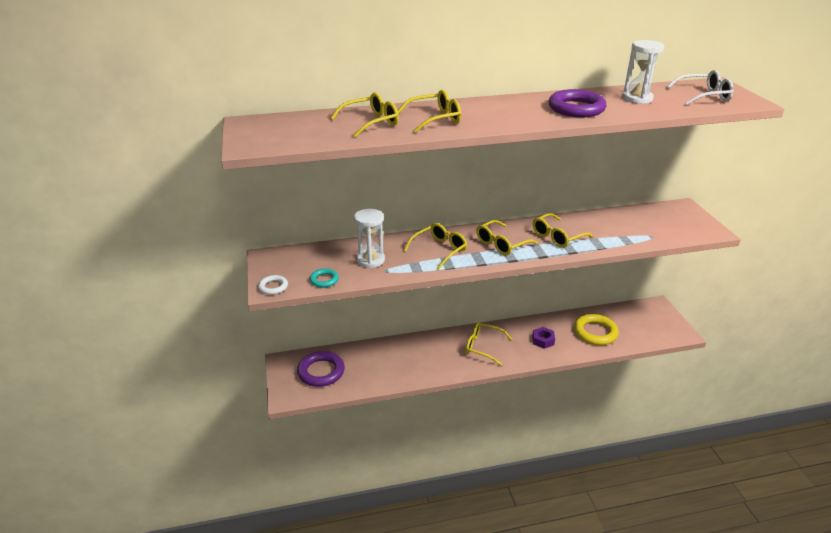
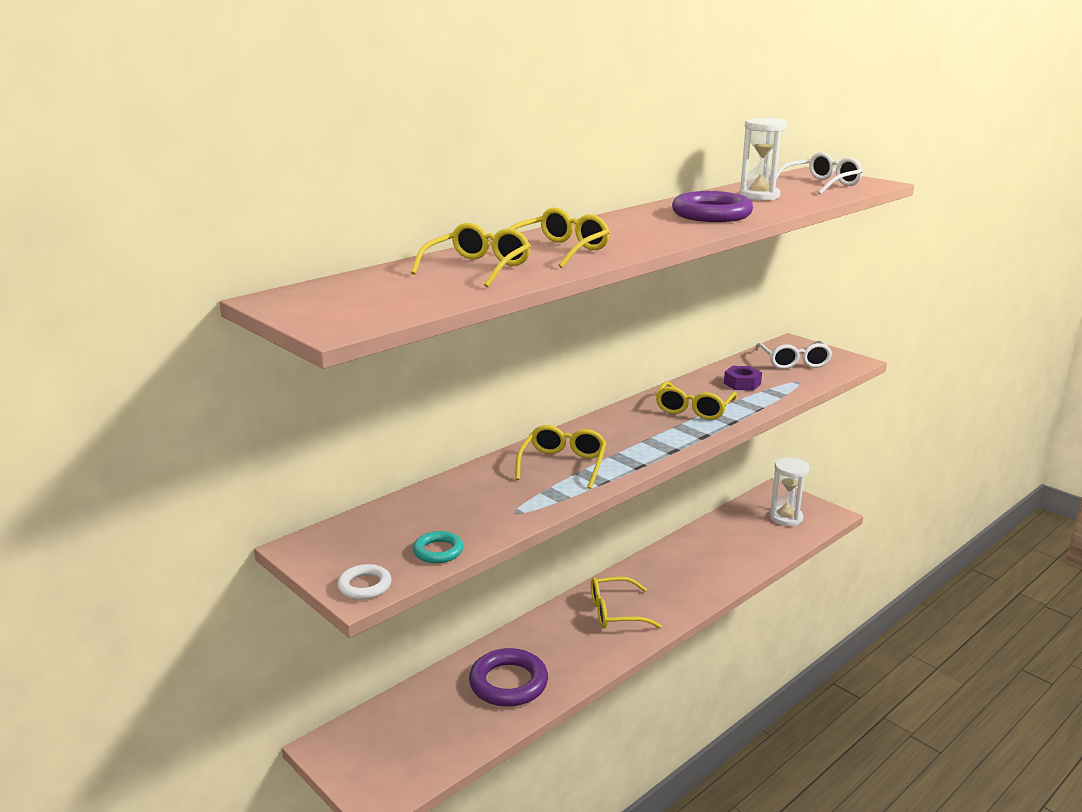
camera: 30 degrees left, 10 degrees down
(321, 372) = (405, 737): purple ring -> purple ring (508, 683)
(370, 260) = (479, 504): white hourglass -> white hourglass (785, 518)
(501, 244) = (636, 435): yellow glasses -> none
(543, 340) = (684, 577): purple nut -> purple nut (742, 383)
(595, 332) = (736, 546): yellow ring -> none
(667, 221) = (794, 362): none -> white glasses

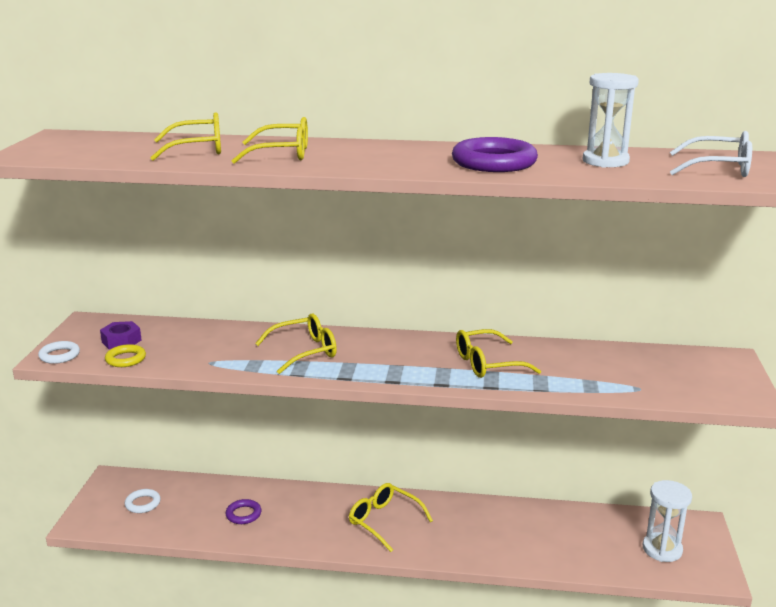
camera: 50 degrees right, 0 degrees up
(404, 741) = (143, 503): none -> white ring
(438, 551) = (125, 359): turquoise ring -> yellow ring
(508, 683) = (243, 514): purple ring -> purple ring, size x0.53
(742, 383) = (581, 366): purple nut -> purple nut (121, 341)
(794, 362) = (683, 372): white glasses -> none

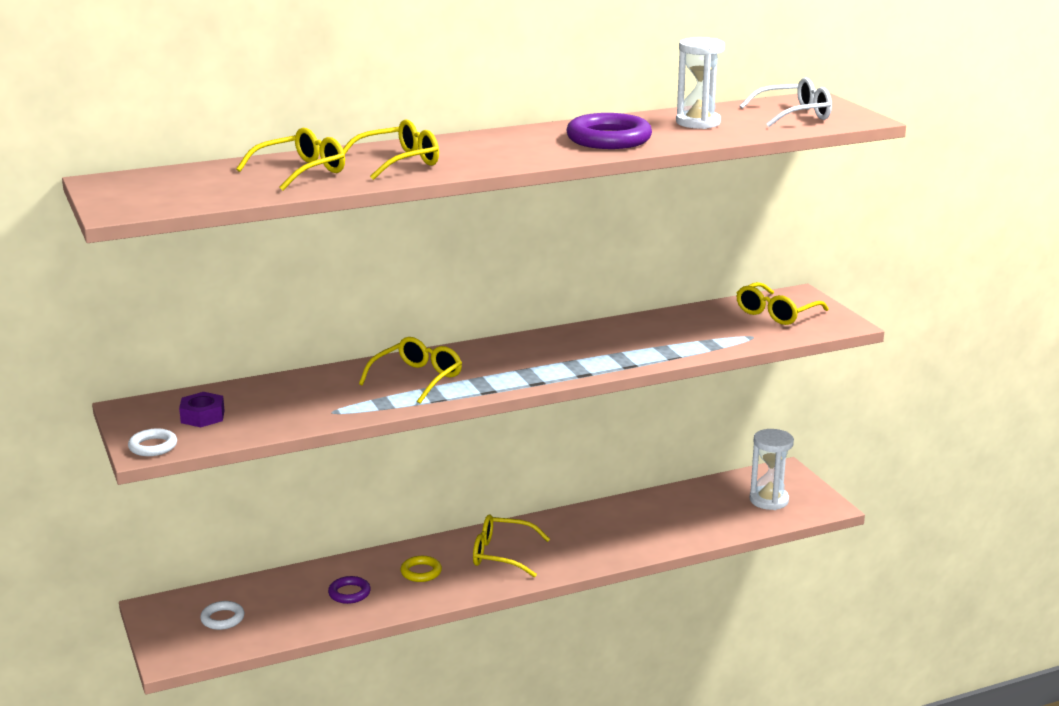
camera: 30 degrees left, 0 degrees up
(125, 359) = (236, 431): yellow ring -> yellow ring (421, 572)
(487, 364) = (604, 348): yellow glasses -> yellow glasses (776, 313)

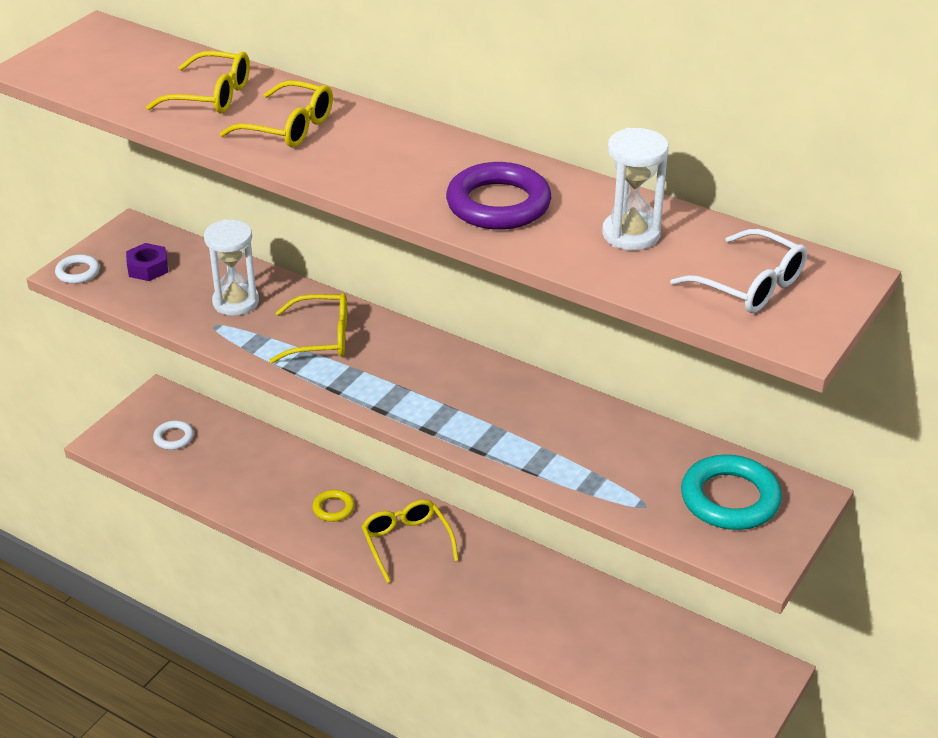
camera: 55 degrees right, 15 degrees up
(349, 593) = (266, 485): purple ring -> none
(769, 500) = (694, 686): white hourglass -> white hourglass (236, 302)
(776, 313) = (730, 499): yellow glasses -> turquoise ring

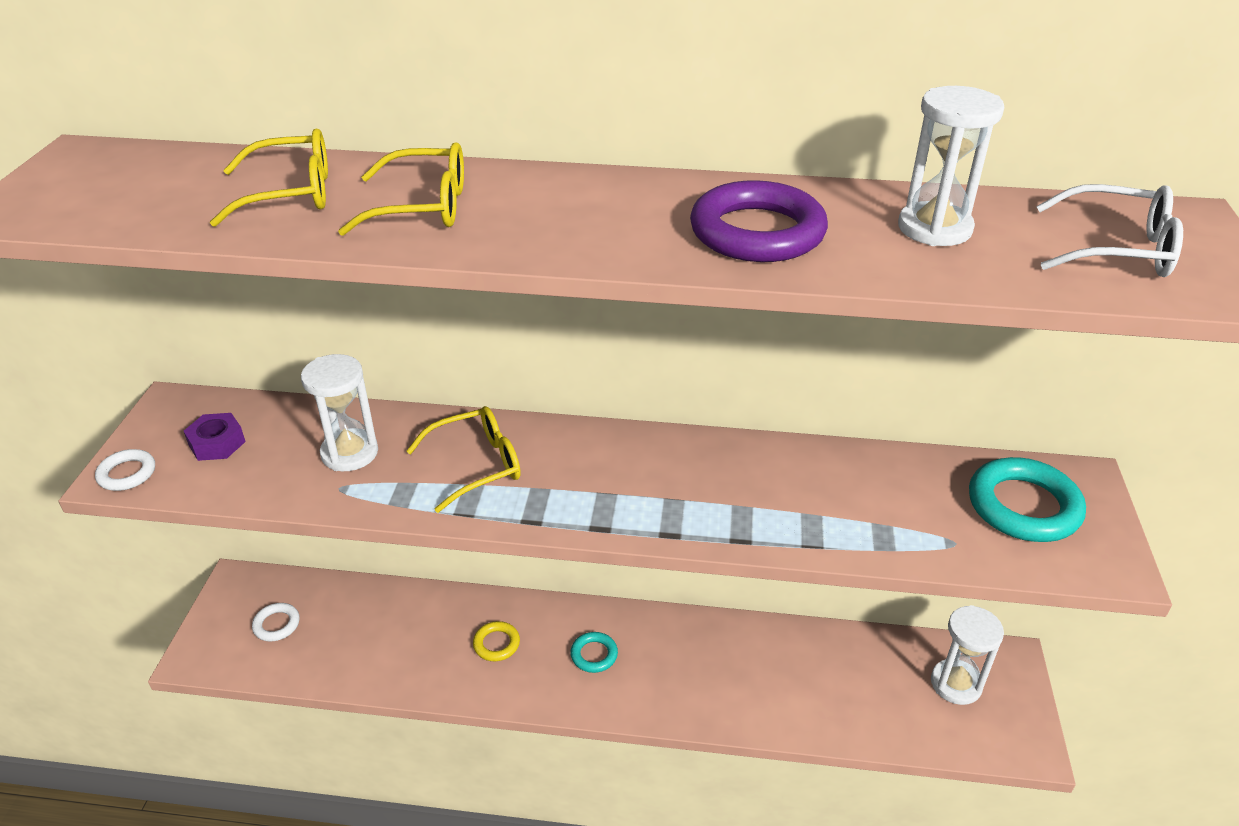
camera: 25 degrees left, 0 degrees up
(406, 543) = (594, 655): yellow glasses -> turquoise ring
(704, 672) = (956, 684): none -> white hourglass

